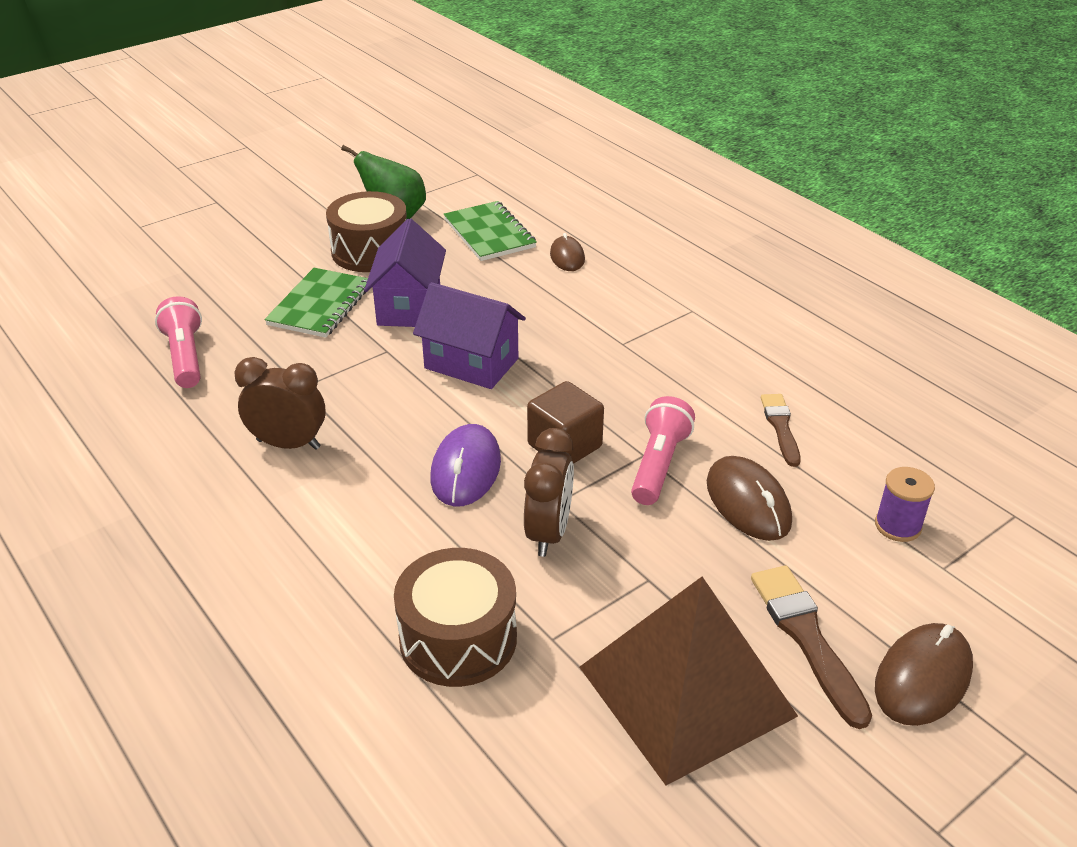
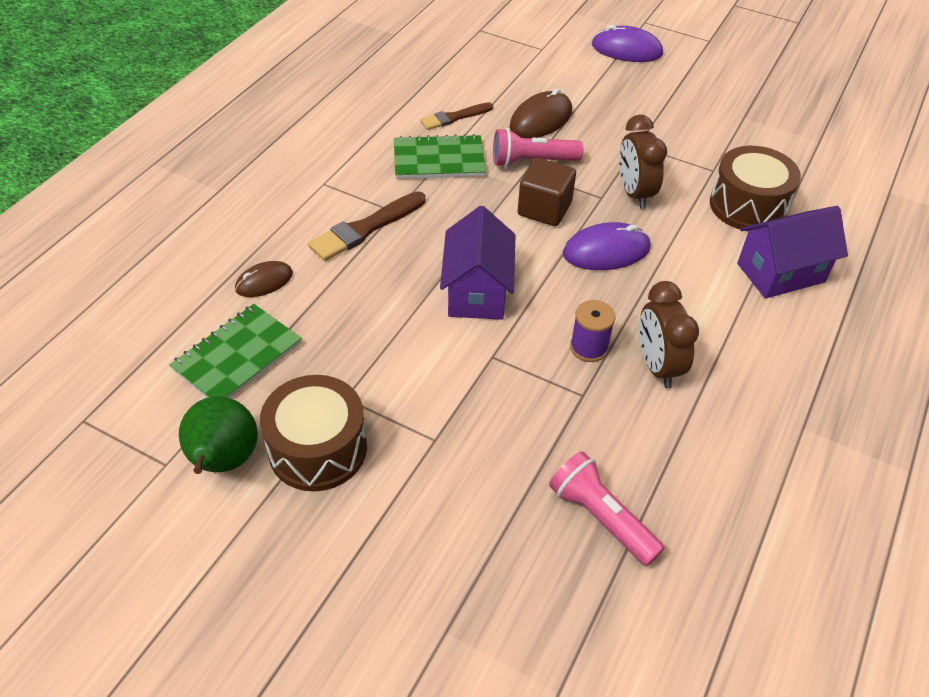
camera: 115 degrees left, 10 degrees up
(185, 356) = (601, 517): pink flashlight -> pink flashlight turned 90 degrees clockwise
(320, 305) = (447, 444): green notebook -> green notebook (439, 160)
(409, 306) = (411, 369): purple house -> purple house (780, 273)
(548, 533) = (634, 193): brown clock -> brown clock turned 90 degrees counterclockwise
(686, 691) = (703, 117): brown pyramid -> none
(807, 638) = (632, 85): brown brush -> brown brush (365, 228)
(898, 526) = (519, 65): purple spool -> purple spool (589, 347)
(922, 677) = (626, 49): brown mouse -> purple mouse

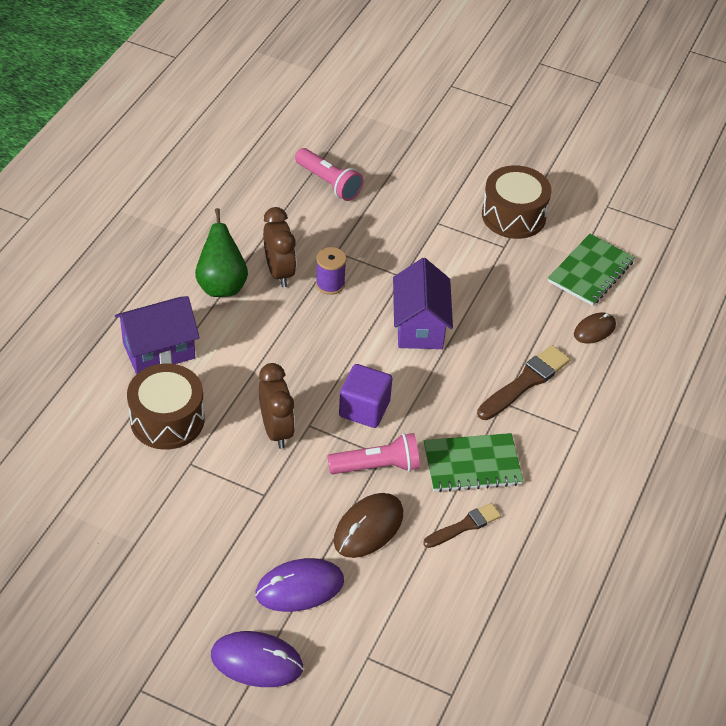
camera: 175 degrees right, 0 degrees up
(223, 461) = (571, 208): green pear -> green pear (222, 285)
(544, 209) = (364, 409): brown cube -> purple cube
(606, 251) = (309, 367): purple mouse -> purple mouse (299, 587)

